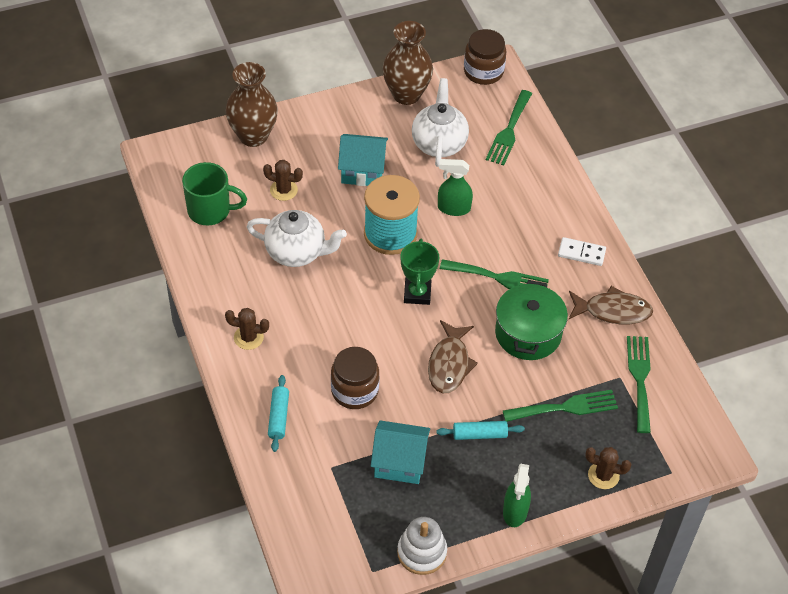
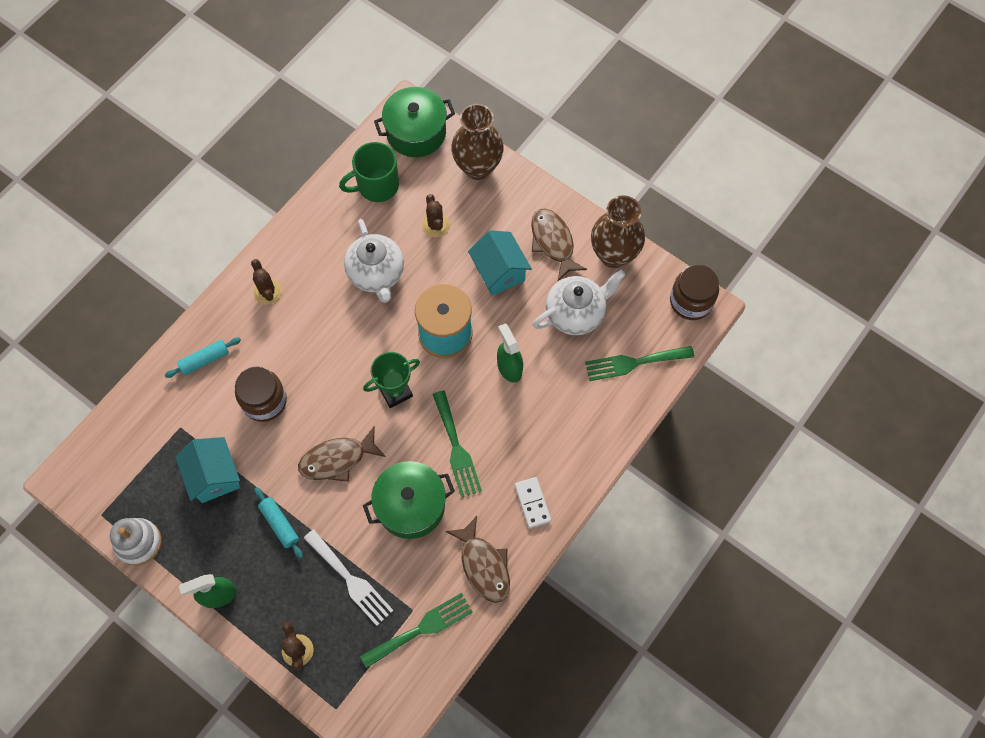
camera: 60 degrees right, 15 degrees up
(182, 158) = (416, 132): none -> green pot
(210, 210) = (376, 186): green mug -> green mug turned 90 degrees clockwise
(364, 124) = (553, 242): none -> brown fish
(565, 407) = (350, 580): green fork -> white fork

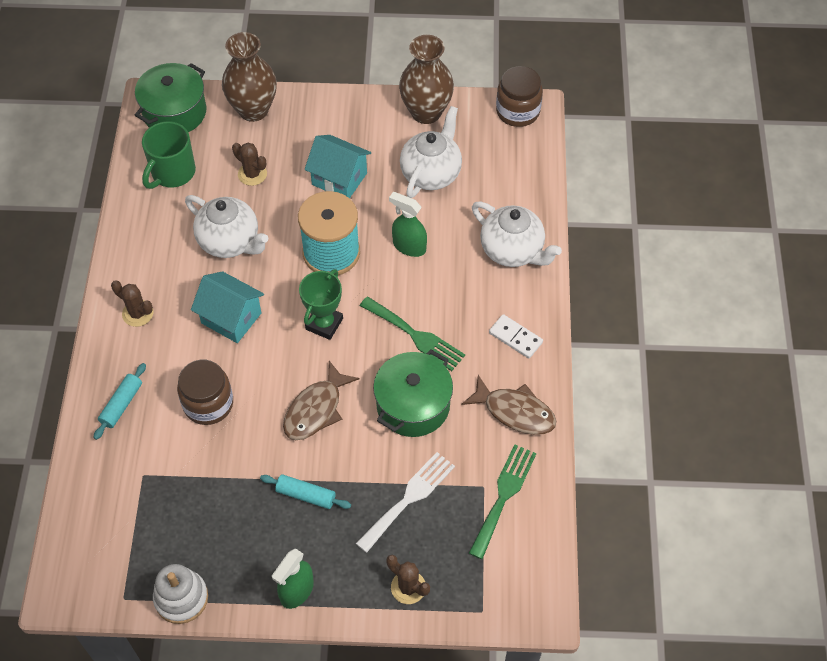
camera: 35 degrees left, 10 degrees down
(214, 476) = (211, 495): turquoise house -> turquoise house (231, 318)
(350, 580) = (409, 498): white fork -> white fork turned 60 degrees counterclockwise
(553, 242) = (367, 131): brown fish -> none
(588, 425) = (512, 251): none -> white teapot
(634, 363) = (510, 182): green fork -> none

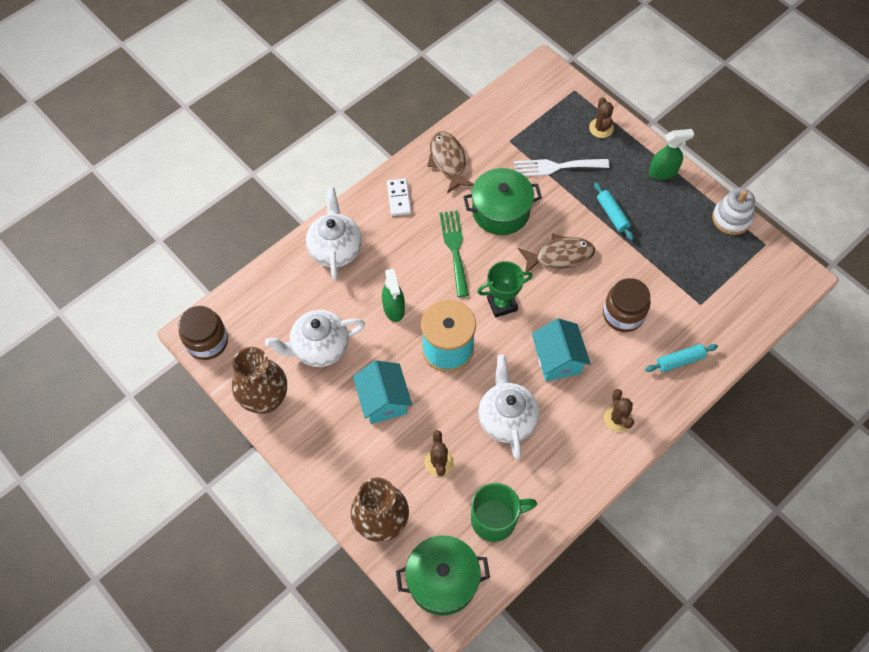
camera: 135 degrees left, 5 degrees up
(503, 496) = (504, 128): green fork -> none

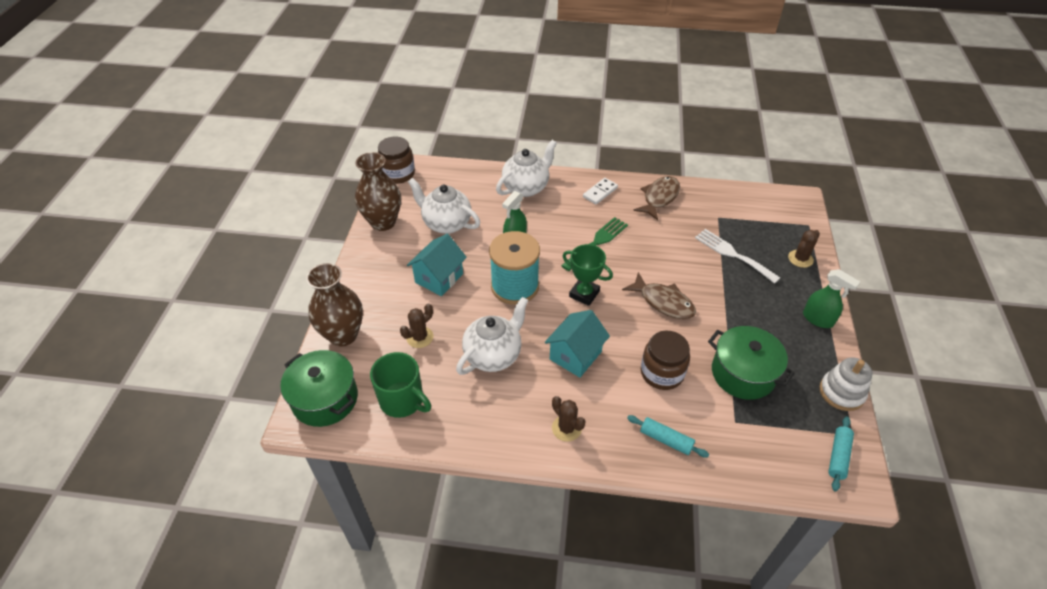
camera: 50 degrees right, 15 degrees down
(500, 211) = (657, 247): green pot -> green pot (743, 373)
(612, 214) = (738, 311): turquoise rolling pin -> turquoise rolling pin (838, 456)
(618, 418) = (566, 428): brown cactus -> brown cactus turned 75 degrees counterclockwise

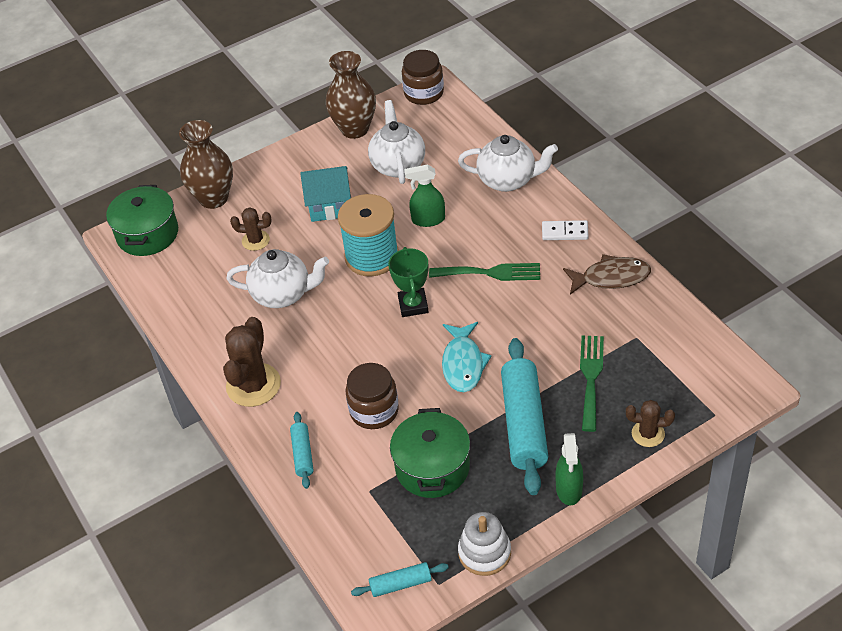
camera: 55 degrees right, 0 degrees up
(403, 401) = (187, 275): green mug -> none
(566, 428) = (253, 385): brown cactus -> brown cactus, size x1.77
(575, 355) = (335, 344): turquoise house -> none
(663, 302) = (463, 363): brown fish -> turquoise fish
(733, 254) = (591, 378): white fork -> green fork
(744, 305) = (524, 423): none -> turquoise rolling pin

